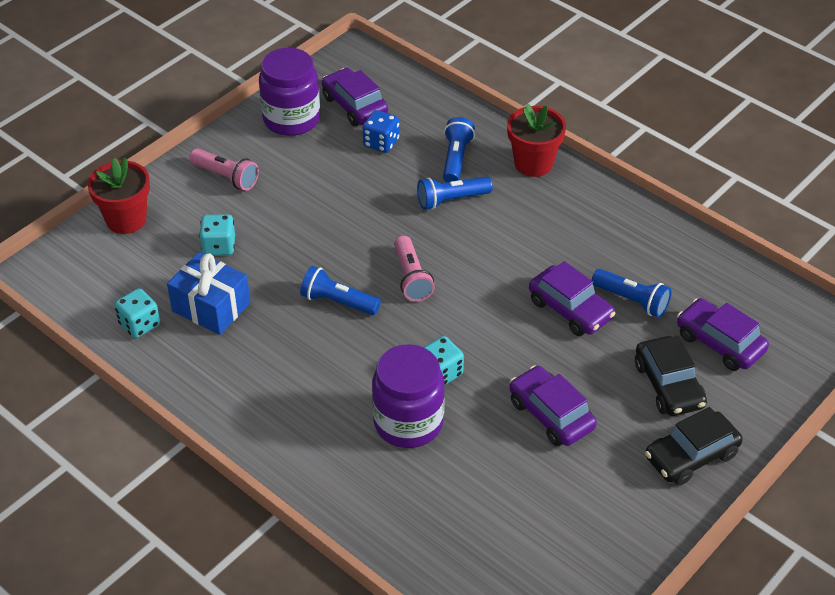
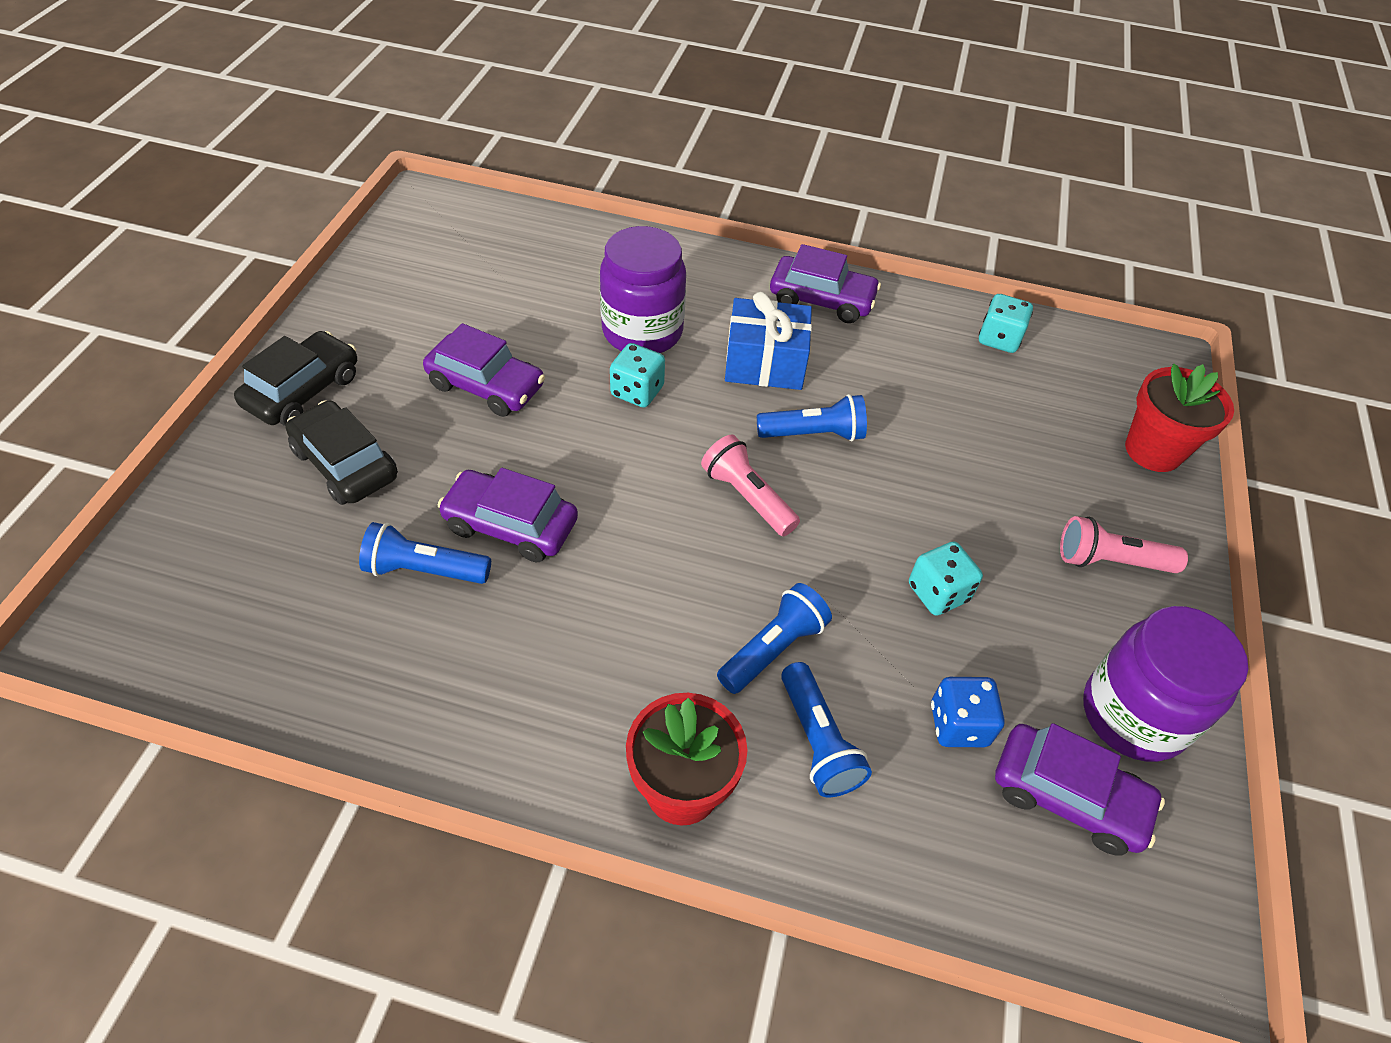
camera: 150 degrees right, 5 degrees up
(211, 307) = (947, 380): blue gift -> blue gift (765, 363)
(219, 246) = (1013, 455): turquoise dice -> turquoise dice (938, 593)
(719, 343) = (279, 547): purple car -> purple car (821, 300)

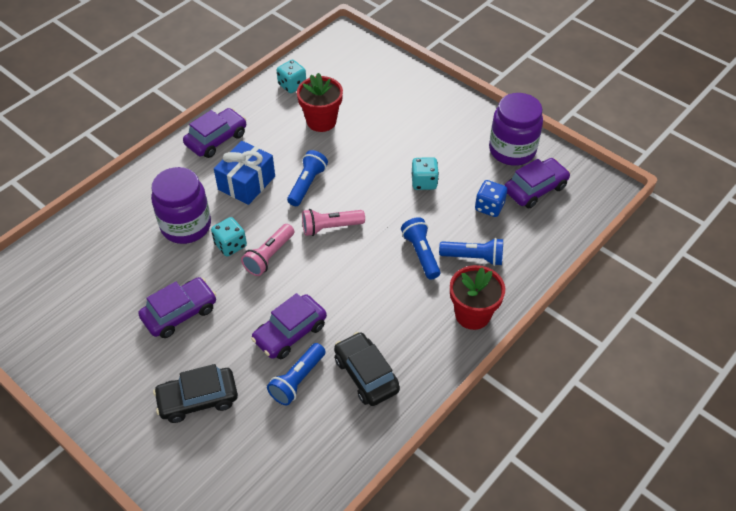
camera: 60 degrees left, 0 degrees up
(303, 391) = (121, 408): black car -> black car (366, 374)
(1110, 561) = (440, 117): pink flashlight -> pink flashlight (269, 256)
(1153, 450) = (392, 70): red flower pot -> red flower pot (321, 121)

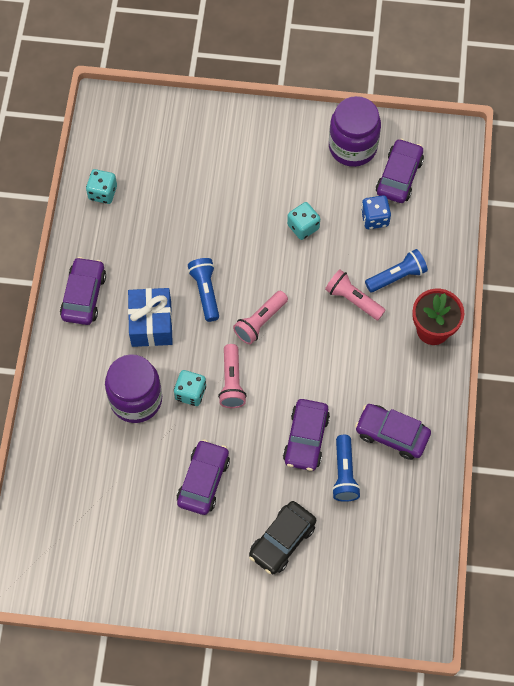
camera: 35 degrees left, 15 degrees up
(321, 121) = (163, 217): red flower pot -> none
(366, 374) = (392, 434): black car -> purple car
(421, 254) = (353, 299): blue flashlight -> pink flashlight

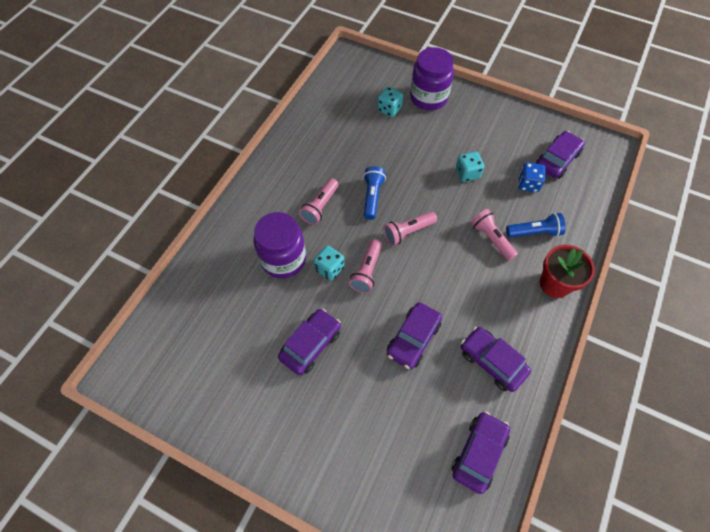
camera: 20 degrees right, 5 degrees down
(84, 296) = (278, 171): purple car -> purple car (479, 453)
(102, 193) = (323, 108): turquoise dice -> turquoise dice (389, 109)
(151, 324) = (320, 207): blue gift -> pink flashlight
(282, 540) = (359, 424): black car -> none
(344, 474) = (437, 382): blue flashlight -> none
(352, 147) = (525, 130): purple jar -> purple jar (428, 98)

